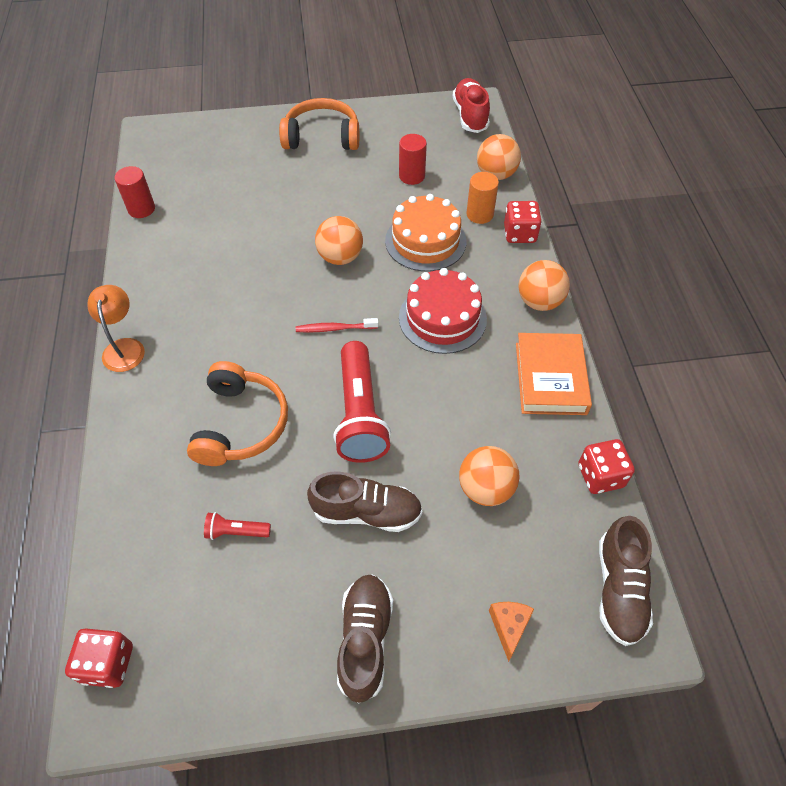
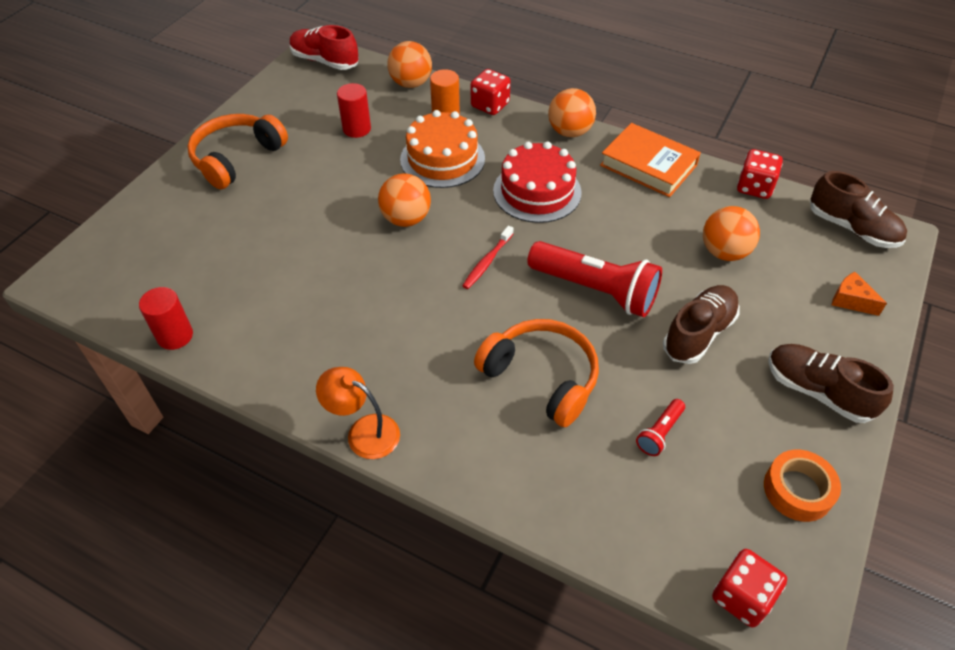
camera: 55 degrees left, 5 degrees down
(239, 666) = (797, 490): none -> orange tape

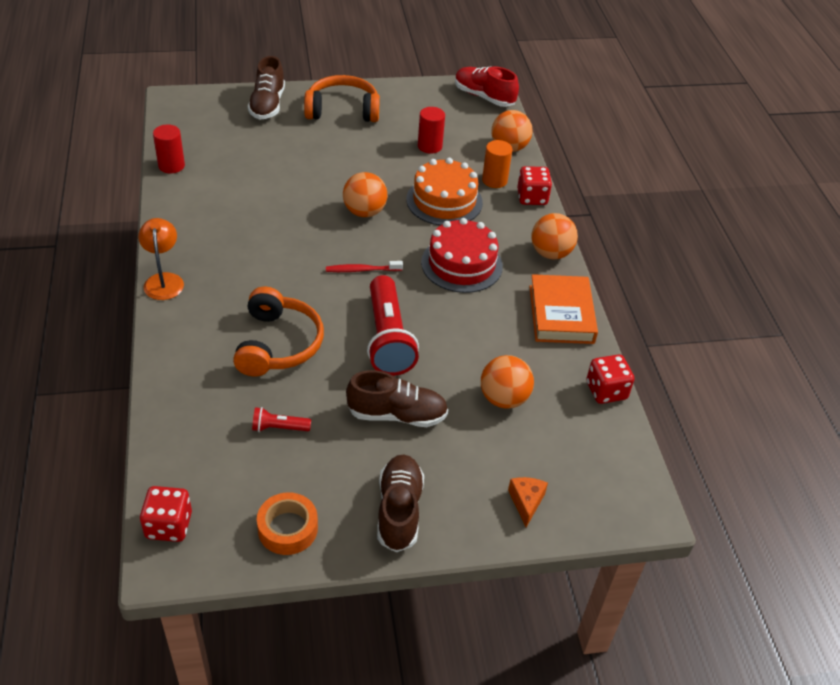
camera: 50 degrees right, 5 degrees down
(325, 61) = (484, 97): red shoe -> red shoe turned 45 degrees counterclockwise
(852, 228) = (622, 475): brown shoe -> brown shoe (267, 105)

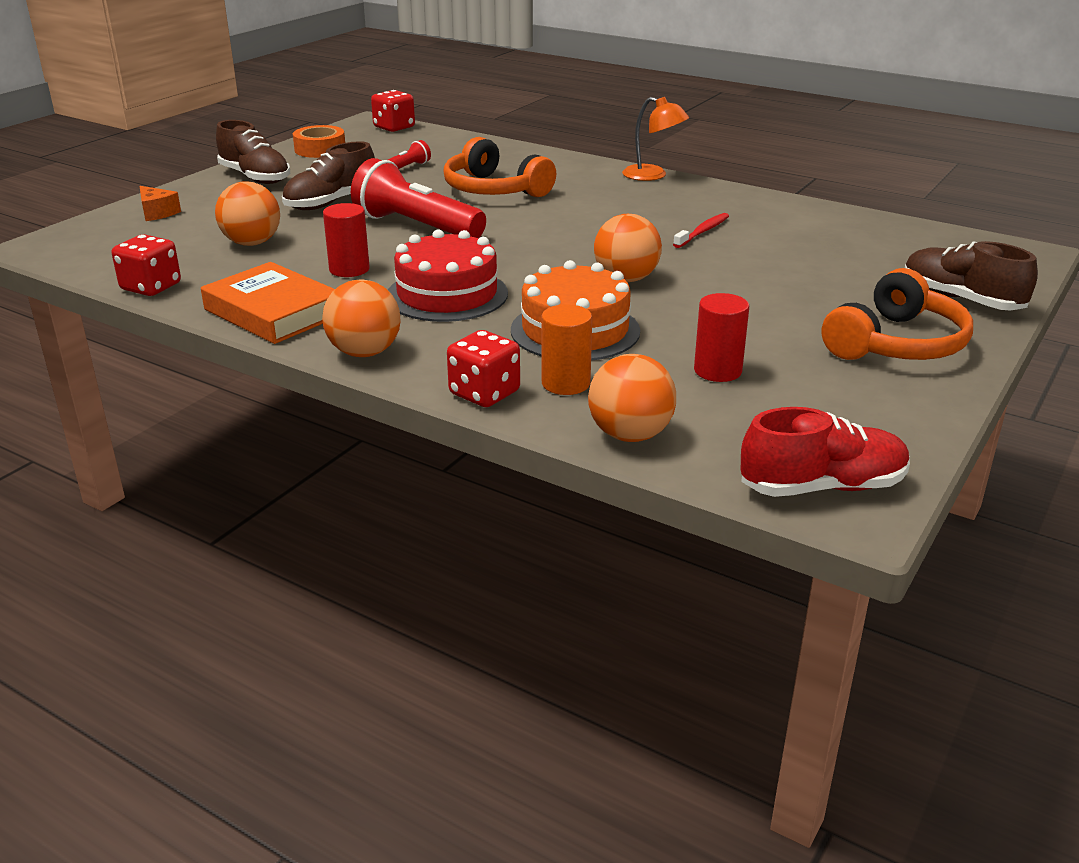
camera: 135 degrees right, 15 degrees down
(171, 166) = (855, 218): red cylinder -> red cylinder (349, 269)
(362, 270) = (529, 246): red toothbrush -> red toothbrush (702, 232)

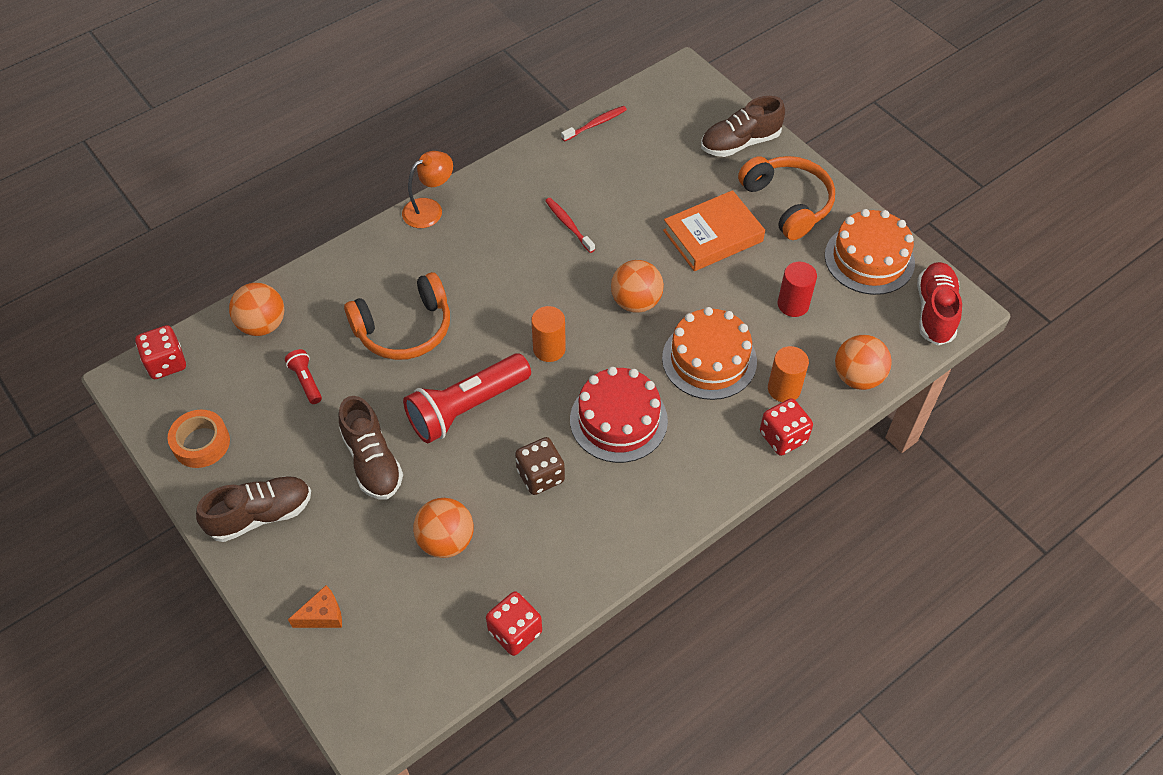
camera: 70 degrees left, 25 degrees up
(273, 312) = (605, 544): orange book -> orange book (713, 236)
(349, 269) = (540, 476): red cylinder -> brown dice
(364, 352) = (699, 494): orange ball -> orange ball (262, 325)
(520, 248) = (549, 349): none -> orange cylinder
(867, 417) = (869, 259): none -> orange cake
(870, 222) = (595, 124): none -> red toothbrush

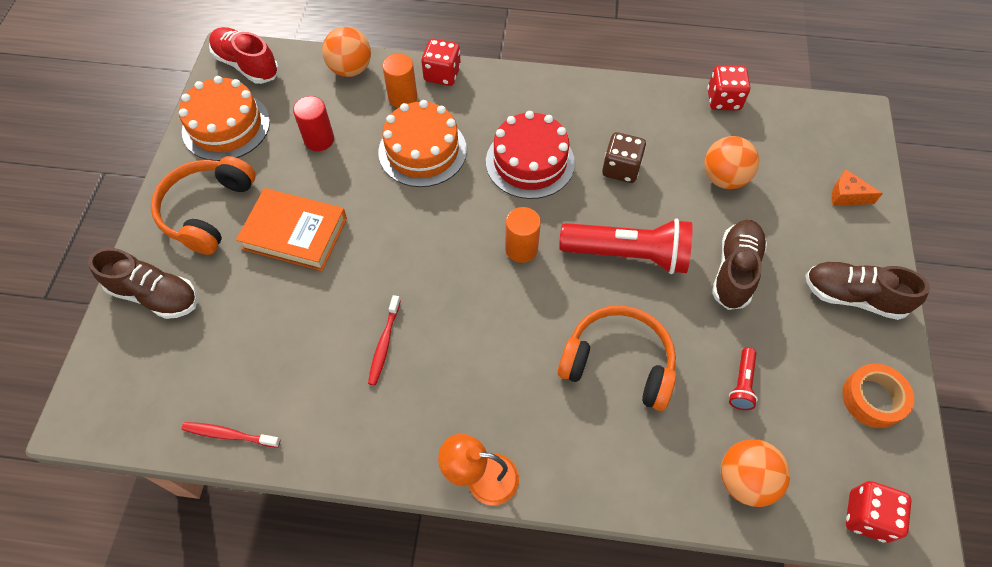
camera: 135 degrees left, 5 degrees up
(636, 302) = (417, 231): orange ball -> none
(935, 312) = (247, 65): red shoe -> red shoe turned 75 degrees clockwise

